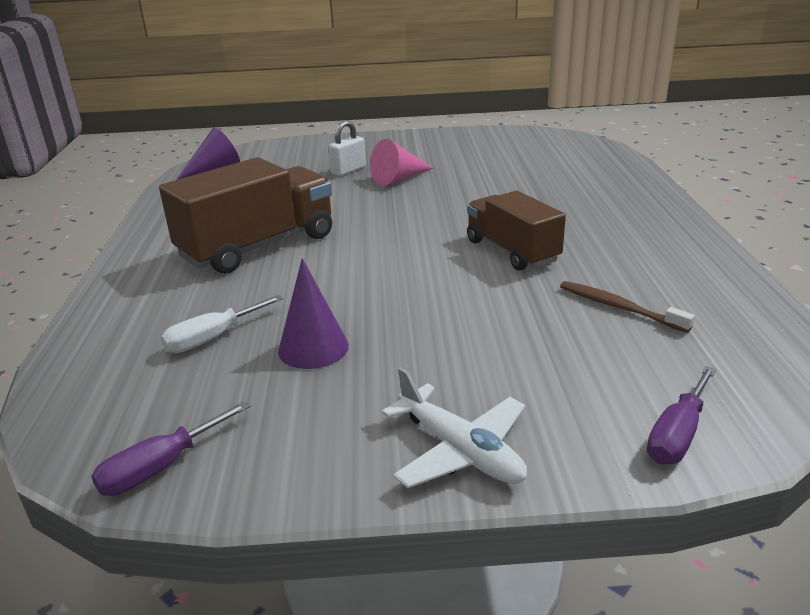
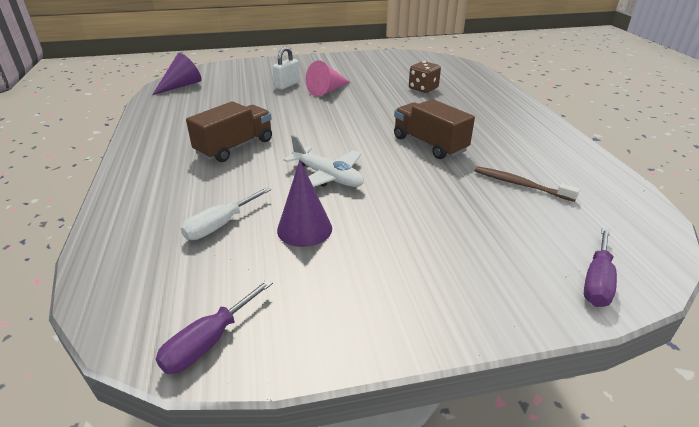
camera: 10 degrees left, 5 degrees up
(258, 246) = (235, 147): brown truck -> brown truck, size x0.66
(460, 451) = (446, 307): white plane -> white plane (328, 177)
(530, 178) = (423, 88): none -> brown dice

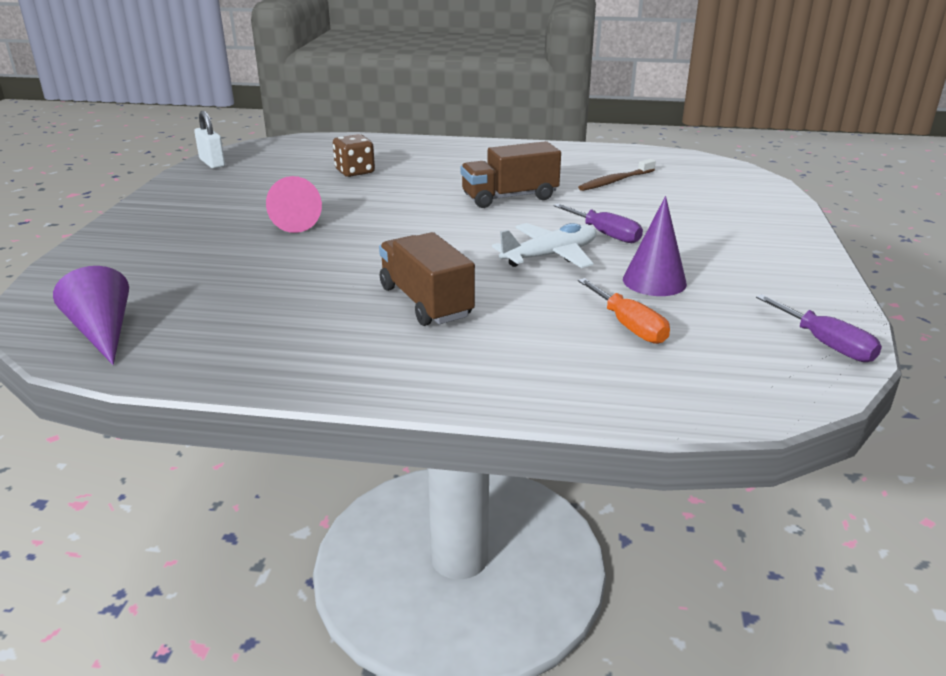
camera: 70 degrees left, 5 degrees down
(220, 225) = (629, 326): white screwdriver -> orange screwdriver
(287, 85) = (231, 244): white padlock -> white padlock (212, 163)
(597, 281) = (759, 192): purple screwdriver -> purple screwdriver (605, 234)

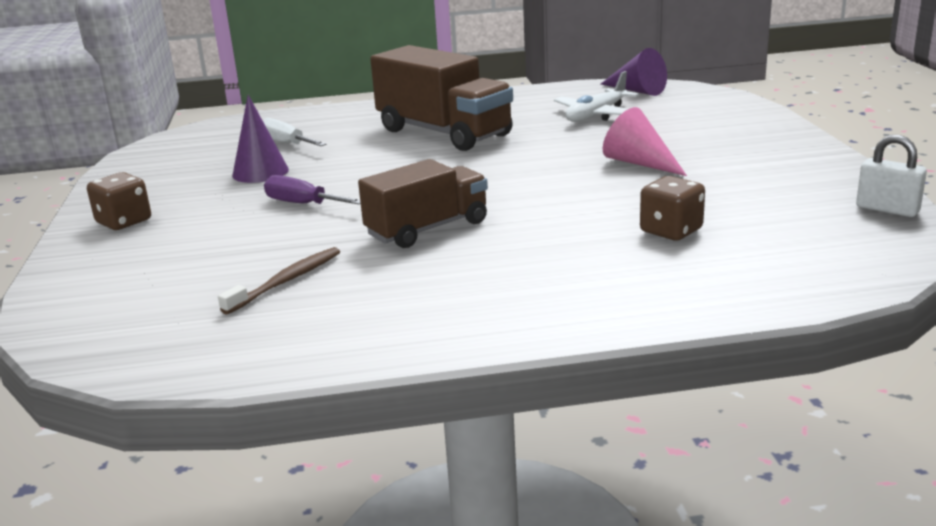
camera: 165 degrees right, 5 degrees down
(425, 302) = (444, 133): brown truck -> brown truck, size x1.52
(550, 256) = (357, 176): white plane -> white plane (596, 115)
(629, 326) = (286, 144): orange screwdriver -> white screwdriver
(771, 245) = (124, 222): none -> brown dice
(825, 344) = (146, 156): purple screwdriver -> none

